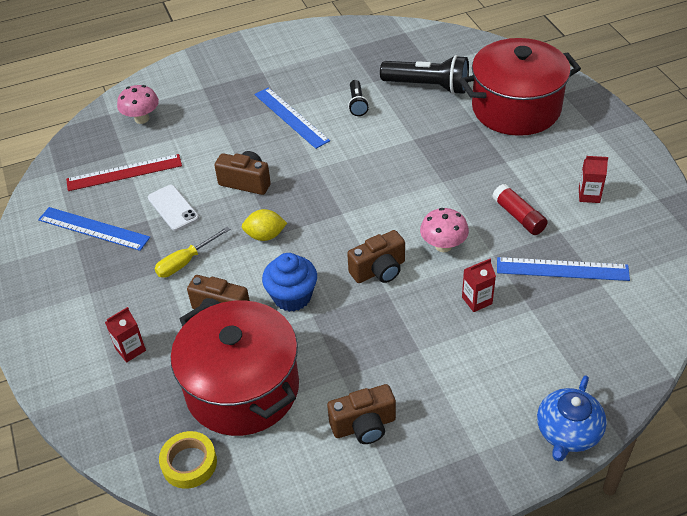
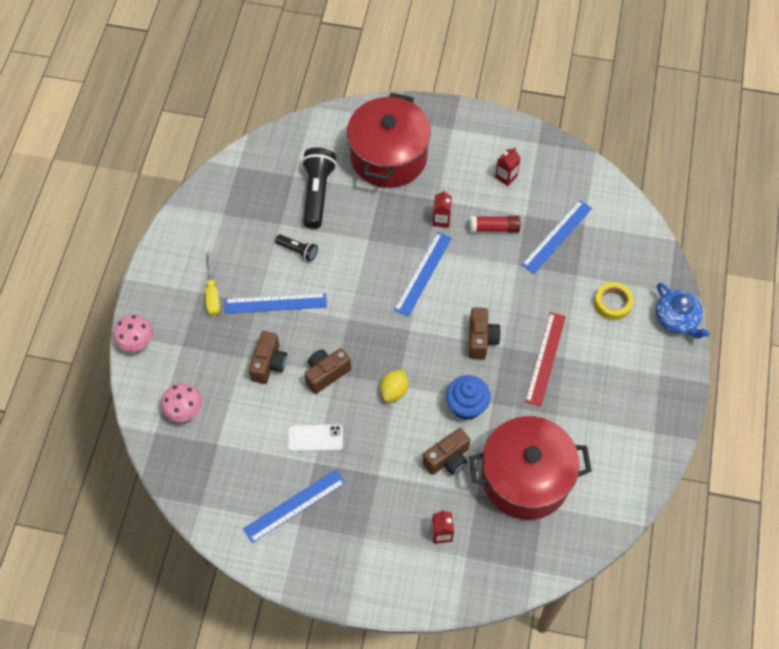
camera: 60 degrees left, 15 degrees up
(124, 173) = (244, 454): red ruler -> red ruler (545, 358)
(186, 262) = (381, 457): yellow screwdriver -> yellow screwdriver (212, 294)
(189, 463) = (564, 540): yellow tape -> yellow tape (612, 303)
(364, 426) = (602, 423): brown camera -> brown camera (269, 364)
(413, 192) = (423, 273): none -> blue ruler
(428, 86) = (317, 193): black flashlight -> black flashlight turned 45 degrees counterclockwise
(443, 246) = (487, 288): pink mushroom -> pink mushroom (136, 342)
(477, 300) = (548, 300): red carton -> red carton (441, 220)

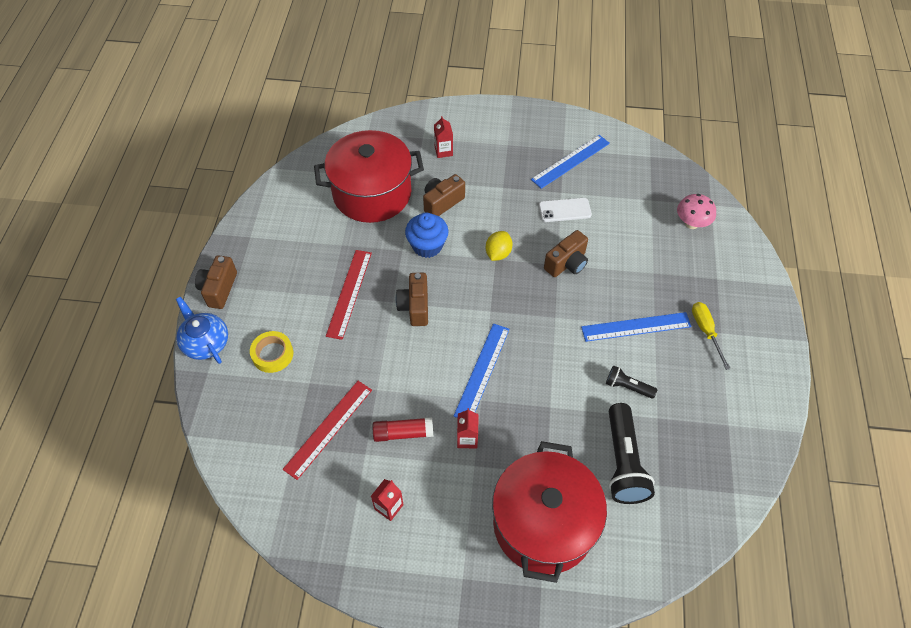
camera: 175 degrees right, 5 degrees down
(136, 342) = (763, 279): pink mushroom -> none
(269, 364) = (625, 268): brown camera -> brown camera (219, 289)
(557, 236) = (328, 428): blue ruler -> red ruler

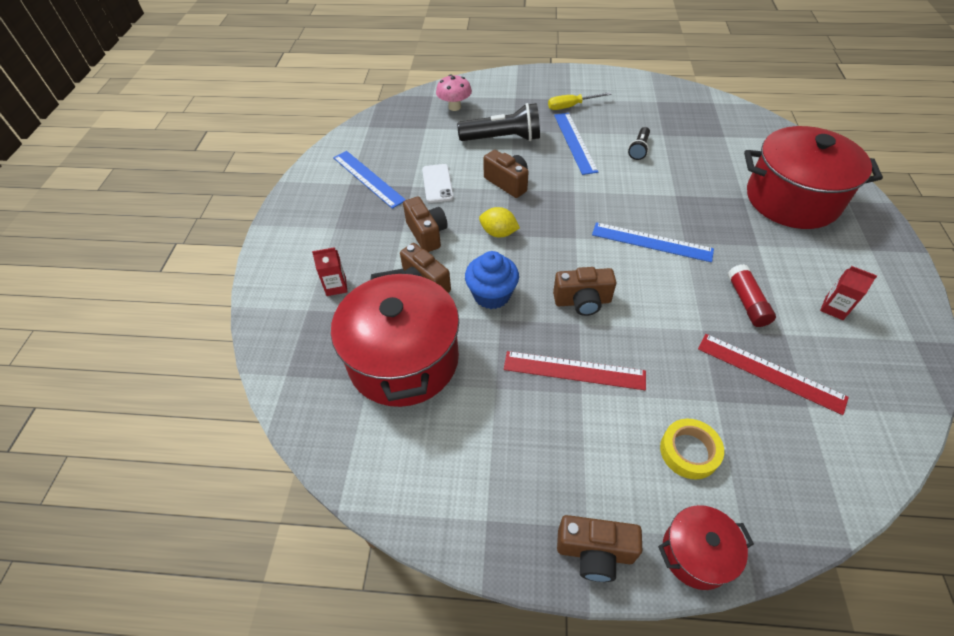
camera: 90 degrees left, 5 degrees down
(206, 342) = (696, 553): blue teapot -> red pot
(467, 439) = (732, 251): red carton -> none
(498, 204) = (427, 234): none -> brown camera
(623, 462) = (712, 154): black flashlight -> black flashlight (502, 138)

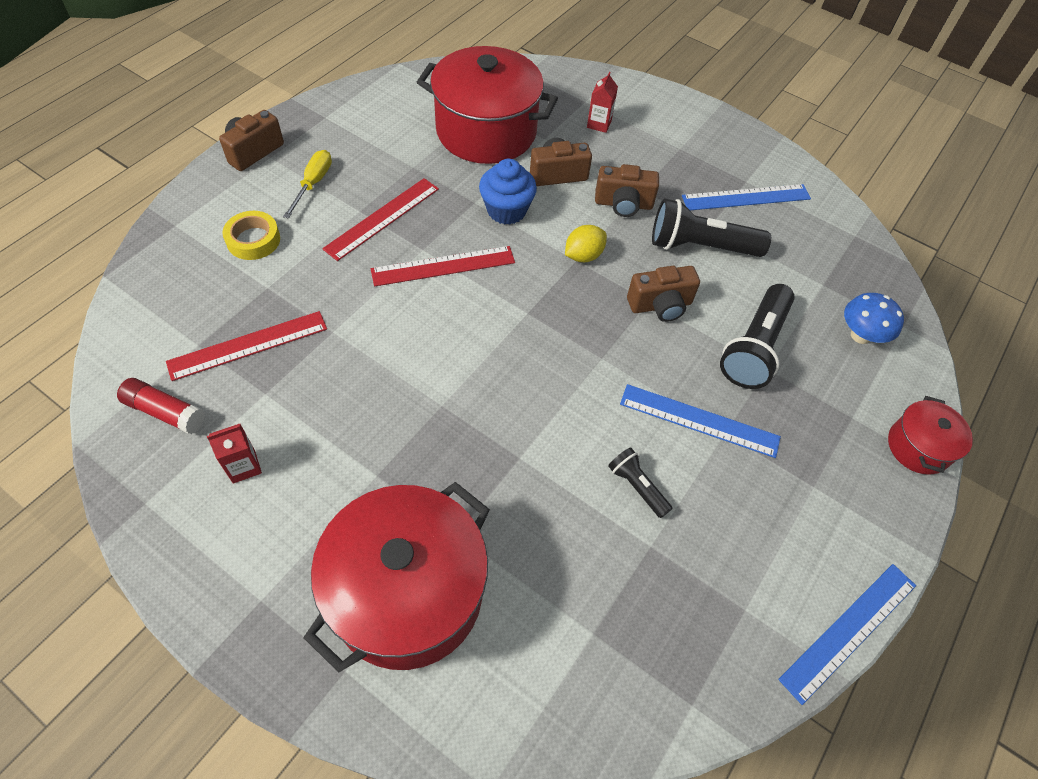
camera: 115 degrees right, 5 degrees up
(437, 183) = (700, 246): white phone -> black flashlight
(454, 107) = (860, 335): pink mushroom -> blue mushroom
(571, 106) = (792, 473): yellow screwdriver -> yellow screwdriver (313, 184)
(582, 301) = (443, 266): brown camera -> red ruler
(651, 242) = (467, 373): blue ruler -> blue ruler (849, 630)
(696, 553) = (197, 196): red pot -> red pot (918, 447)
(747, 302) = (324, 394): red glue stick -> red glue stick (165, 412)

